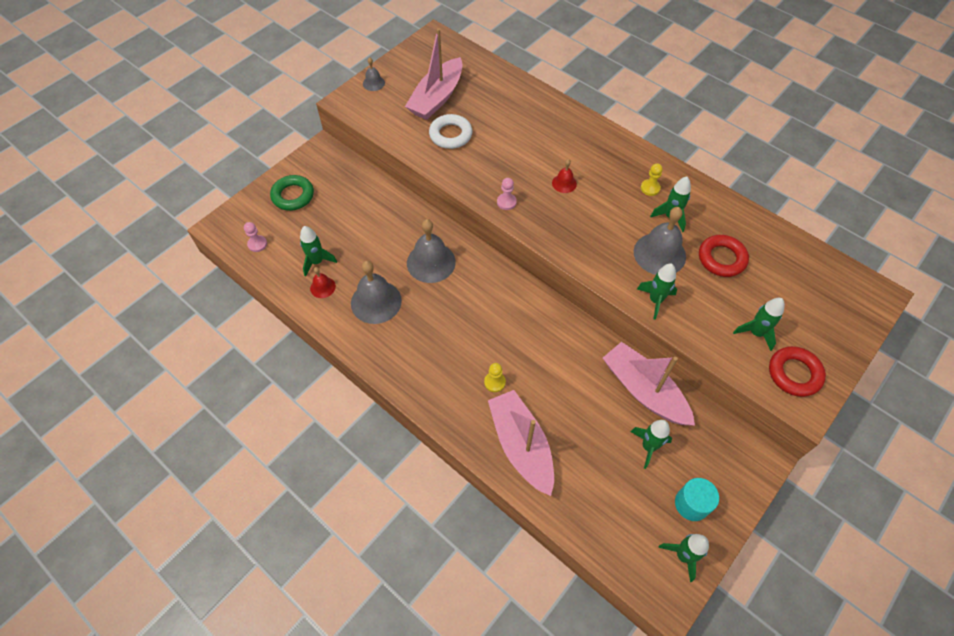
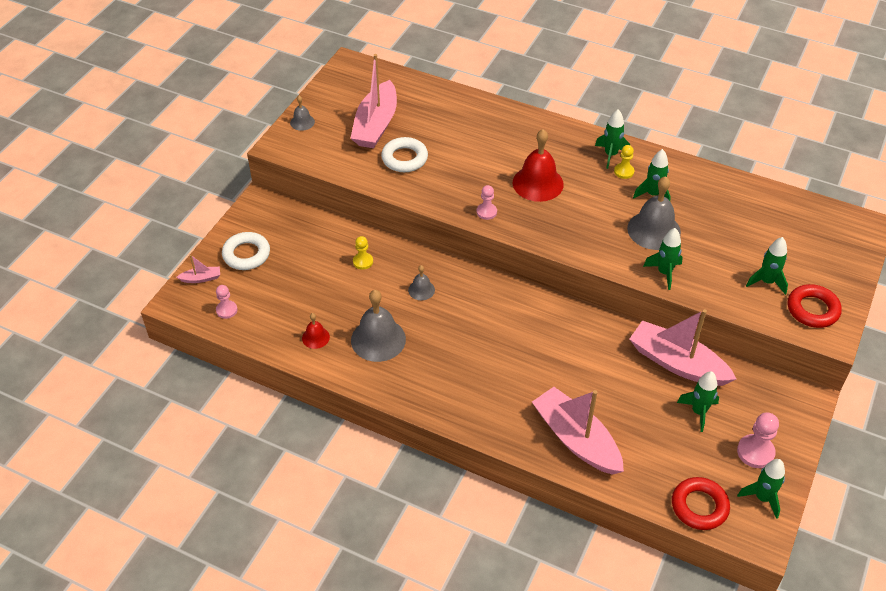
camera: 15 degrees left, 10 degrees down
(247, 210) = (201, 278): none -> pink boat
(293, 196) = (246, 254): green ring -> white ring
(317, 262) = (299, 314): green rocket -> green rocket (610, 155)
(431, 262) = (421, 290): grey bell -> grey bell, size x0.51
(494, 382) = (529, 388): yellow pawn -> yellow pawn (363, 261)
(564, 183) = (538, 183): red bell -> red bell, size x1.98
(691, 504) = (755, 452): turquoise cylinder -> pink pawn
(721, 258) = (713, 223): red ring -> red ring (699, 506)

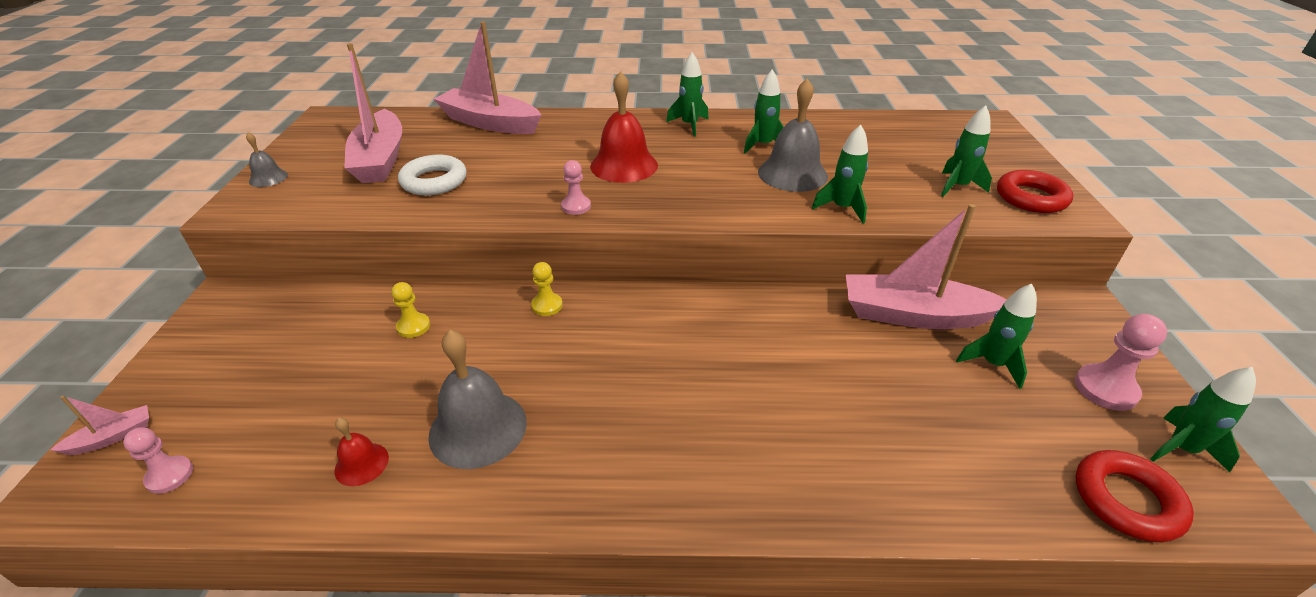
camera: 25 degrees left, 10 degrees down
(246, 254) = (205, 373): white ring -> none
(421, 290) = (519, 336): grey bell -> none
(576, 439) = (876, 468): pink boat -> pink boat (490, 123)
(624, 171) = (715, 135): yellow pawn -> yellow pawn (547, 305)

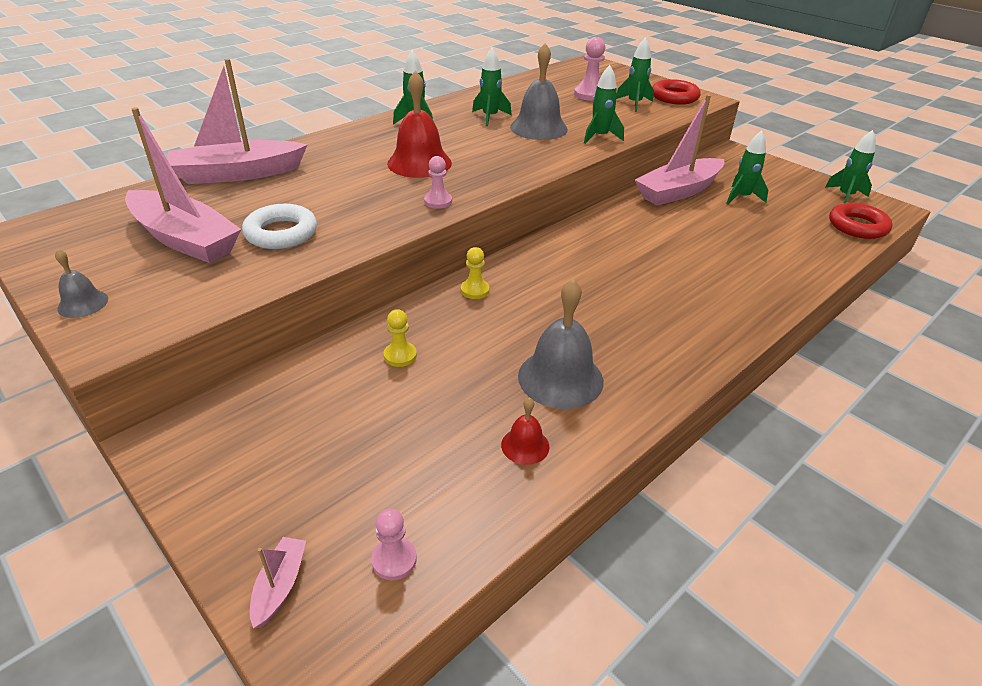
camera: 45 degrees left, 0 degrees up
(1105, 389) = (792, 186): pink pawn -> pink pawn (589, 94)

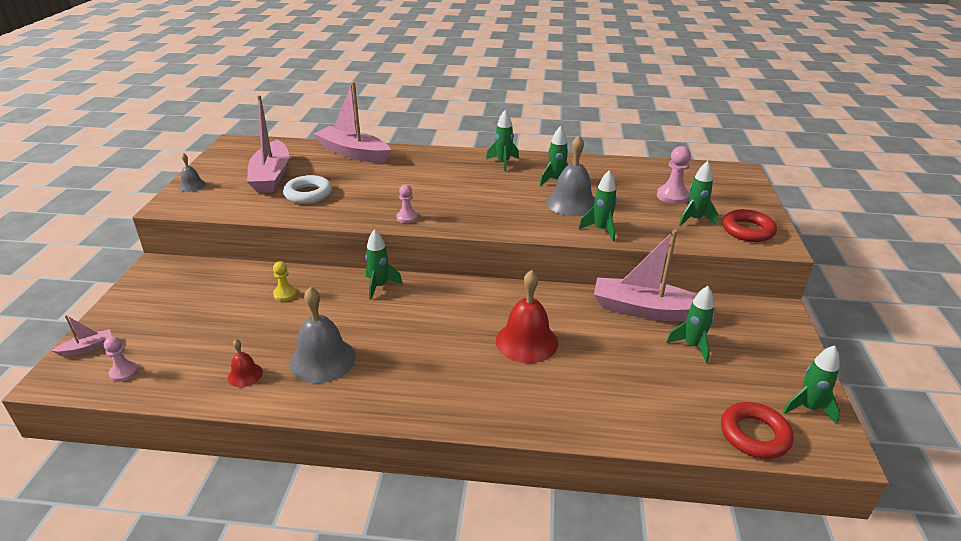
camera: 50 degrees right, 5 degrees down
(419, 163) = (447, 190): red bell -> red bell (526, 341)
(475, 290) = (379, 286): yellow pawn -> green rocket

